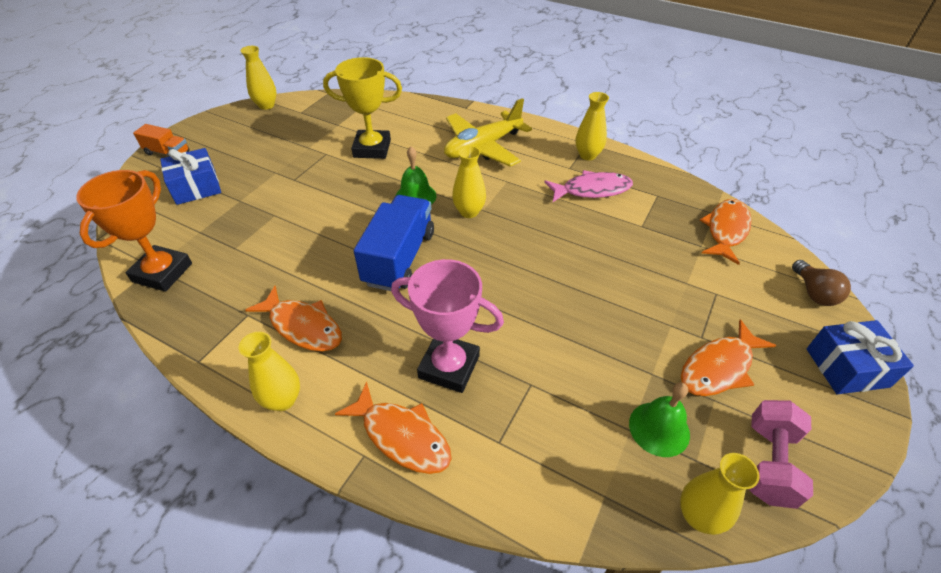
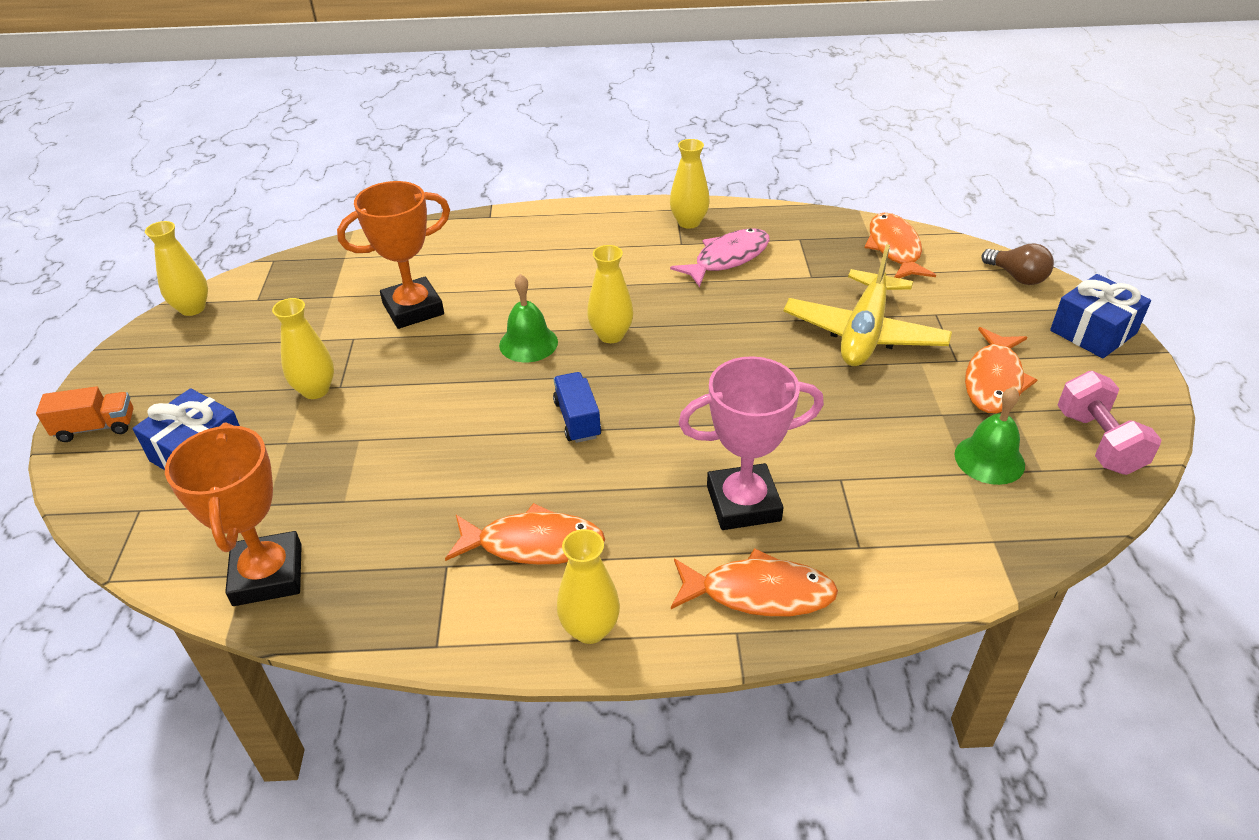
camera: 30 degrees left, 5 degrees down
(372, 149) = (413, 309): yellow trophy -> orange trophy
(399, 258) = (577, 419): blue truck -> blue truck, size x0.54
(483, 147) = (557, 256): yellow plane -> yellow plane (864, 333)
(698, 516) = (1081, 514): yellow vase -> yellow vase (315, 390)

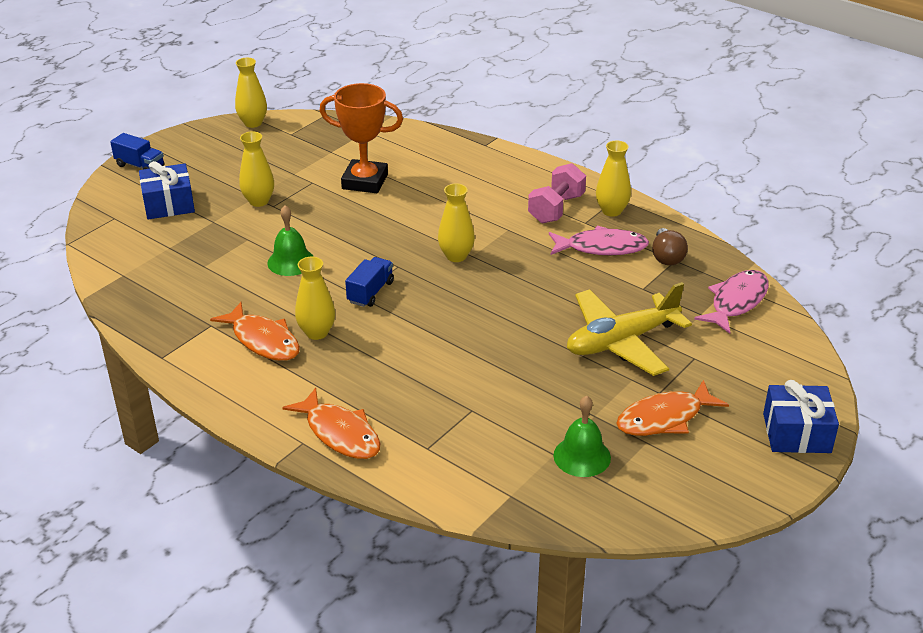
camera: 40 degrees right, 5 degrees down
(96, 427) = (140, 166): orange truck -> blue truck
(267, 575) = (131, 280): orange trophy -> none
(528, 343) = (402, 235): green bell -> green bell (291, 261)
(590, 629) = (236, 395): yellow vase -> yellow vase (317, 332)
(743, 503) = (397, 388): pink trophy -> none
(894, 249) = (736, 302): orange fish -> pink fish
(1017, 277) = (801, 368): brown light bulb -> brown light bulb (666, 257)
(1098, 442) = (674, 492): pink dumbbell -> pink dumbbell (556, 209)

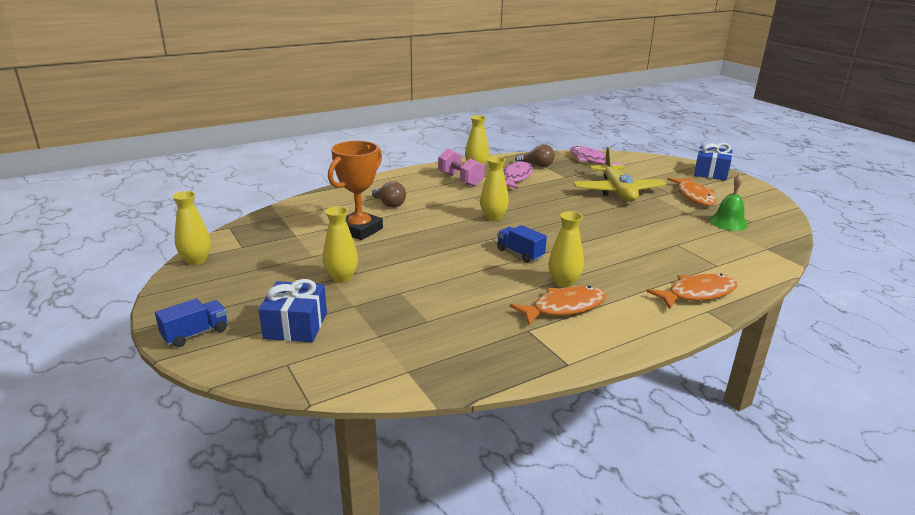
camera: 70 degrees left, 10 degrees down
(291, 261) = (453, 278): green bell -> none
(442, 181) = (389, 204): none -> brown light bulb

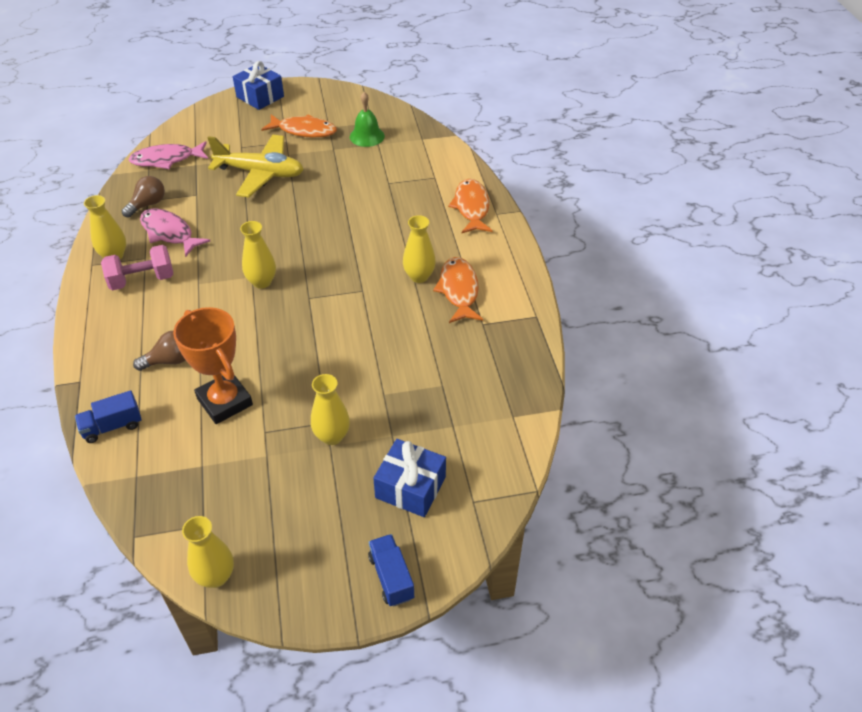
camera: 70 degrees left, 20 degrees up
(520, 253) = (352, 287): blue truck -> blue truck (112, 426)

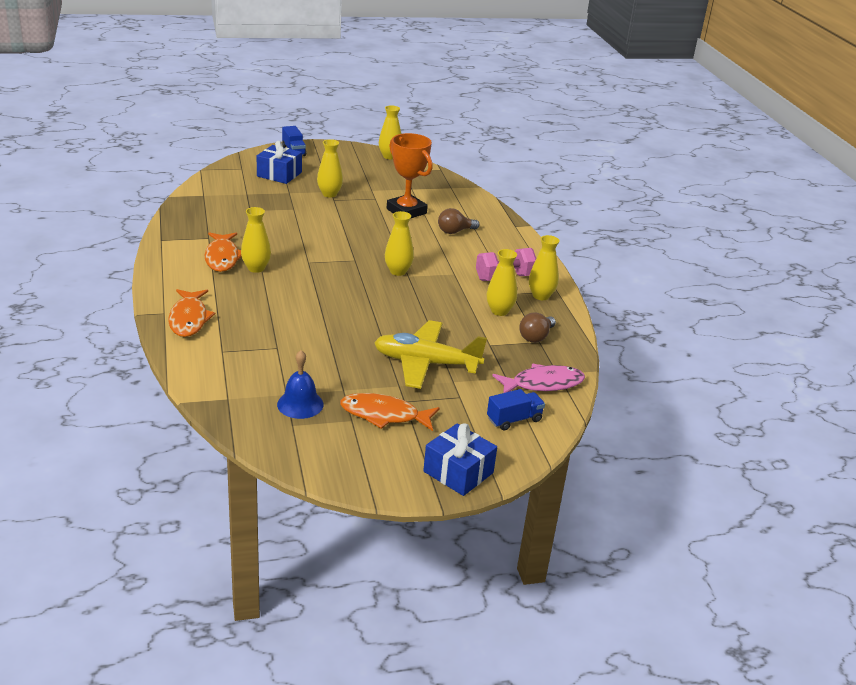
camera: 175 degrees right, 15 degrees down
(112, 426) = (478, 205): blue truck -> blue truck (514, 420)
(169, 233) = (499, 311): pink fish -> yellow vase
(367, 136) = (300, 404): green bell -> blue bell

